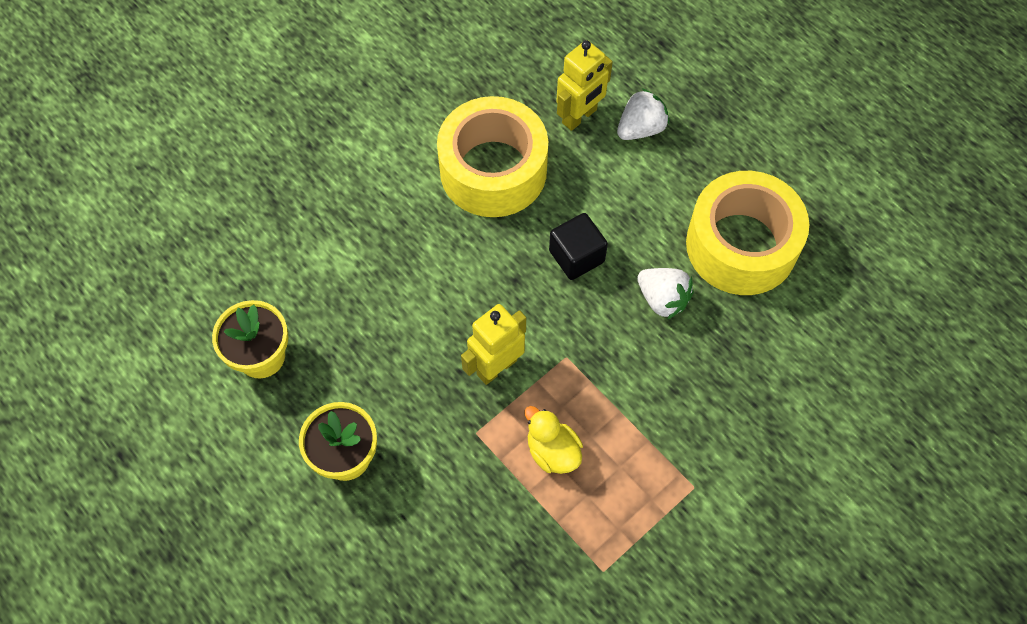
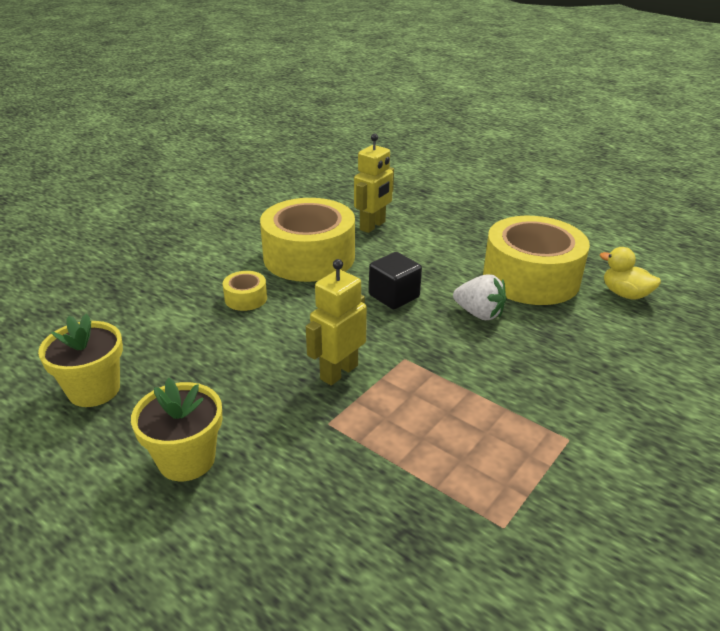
camera: 10 degrees left, 30 degrees down
(414, 237) = (246, 298): none -> yellow tape
(552, 451) = (412, 428): yellow duck -> yellow duck (625, 294)
(640, 128) = (423, 228): white strawberry -> none

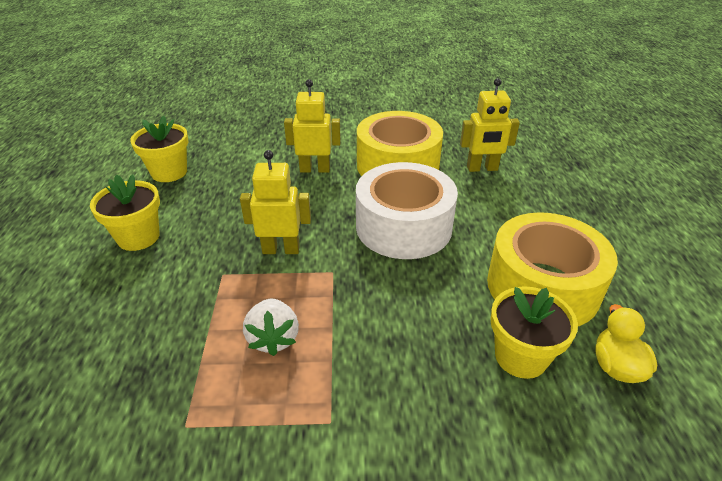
camera: 50 degrees right, 5 degrees up
(246, 298) = (315, 169): yellow tape -> yellow robot
(394, 296) = (403, 226): black cube -> white tape
(479, 314) = (442, 282): white strawberry -> white strawberry (273, 338)
(584, 323) = (521, 356): none -> yellow flower pot

